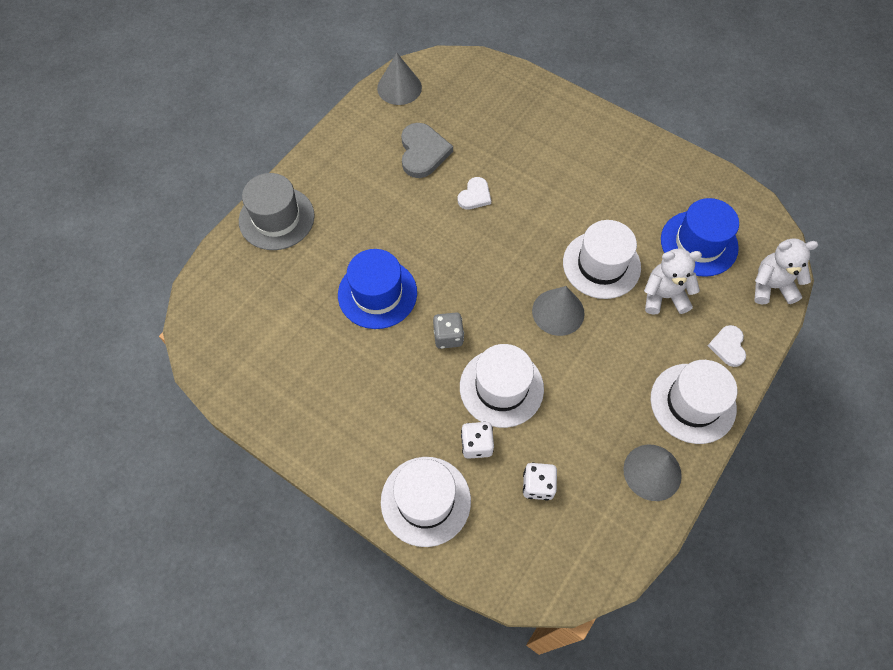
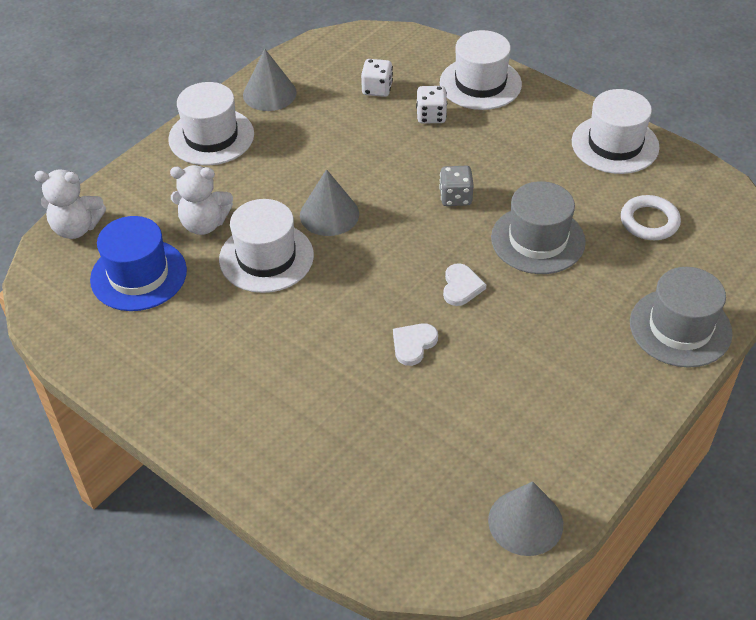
camera: 175 degrees left, 15 degrees down
(279, 318) = (649, 221): none -> white ring
(377, 293) = (538, 240): blue hat -> grey hat
(423, 152) = (485, 408): grey heart -> none
(501, 387) = (402, 155): white hat -> white hat (615, 144)
(728, 346) = (154, 177): white heart -> white heart (461, 286)

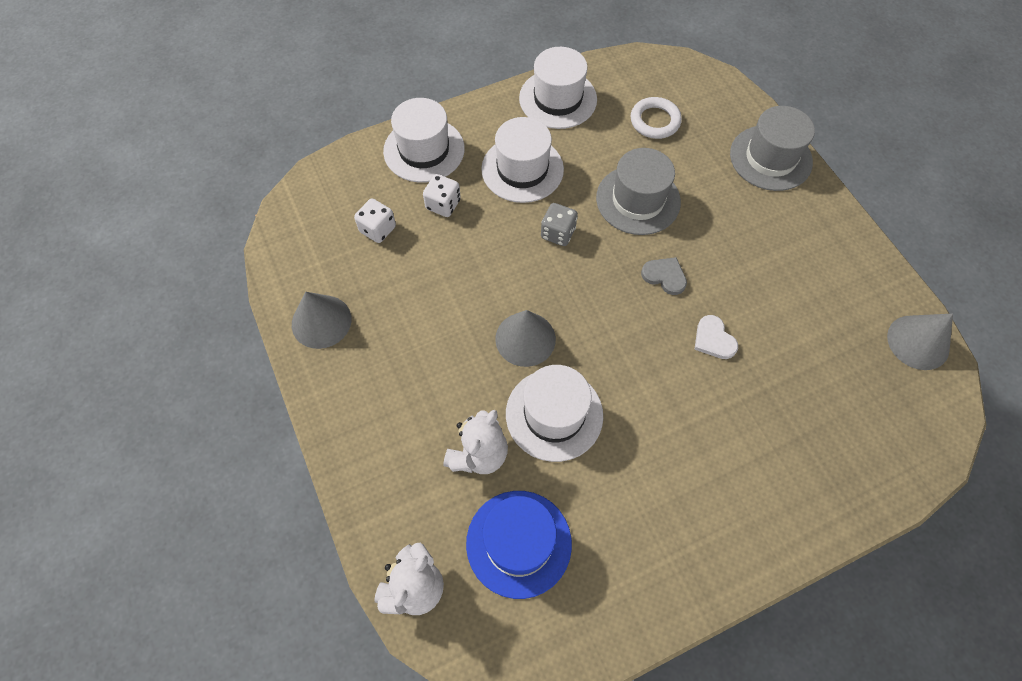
camera: 65 degrees left, 15 degrees up
(211, 137) = (352, 400): white hat -> white hat (522, 169)
(461, 286) = (664, 276): white heart -> grey heart

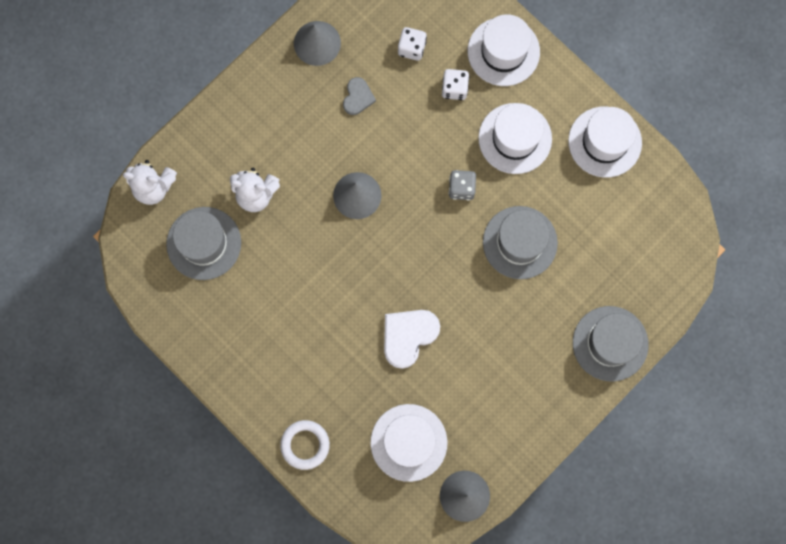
camera: 70 degrees right, 15 degrees up
(519, 543) = (204, 243): blue hat -> grey hat
(554, 414) = (304, 236): white hat -> white hat (408, 442)
(655, 121) = (612, 233): white ring -> white ring (305, 445)
(664, 276) = (452, 284): grey heart -> grey heart (358, 97)
(713, 339) = (408, 336): white heart -> white heart, size x1.66

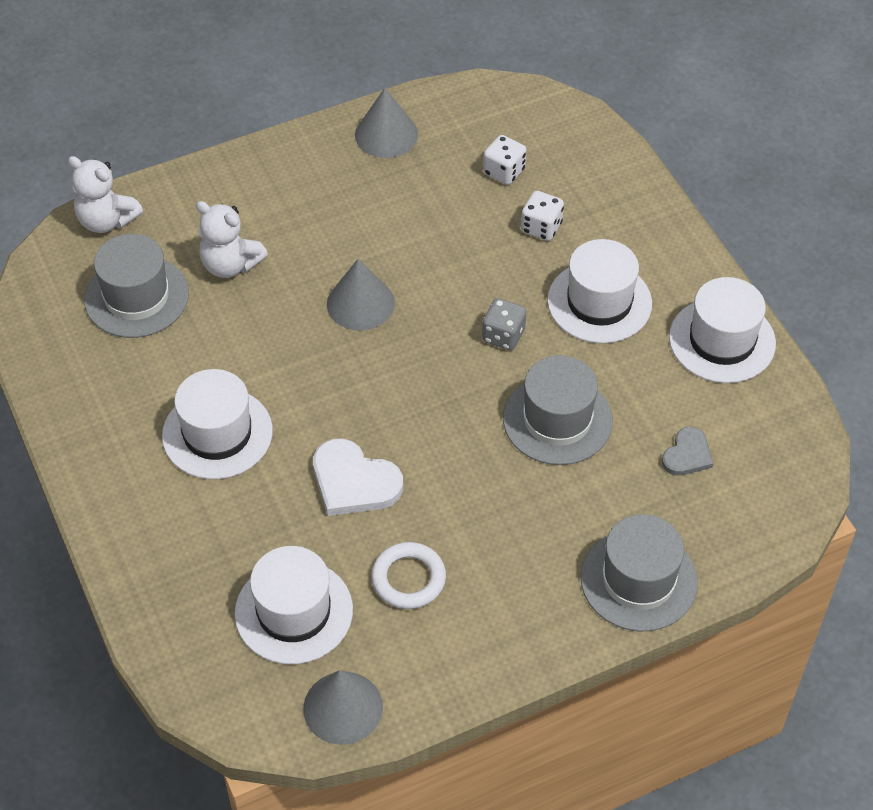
camera: 20 degrees right, 25 degrees down
(305, 445) = (148, 567): white ring -> white ring (408, 579)
(358, 97) = (411, 202): grey heart -> grey heart (687, 455)
(408, 336) = (354, 482): white heart -> white heart turned 120 degrees counterclockwise
(503, 51) = (622, 207): white hat -> white hat (217, 433)

